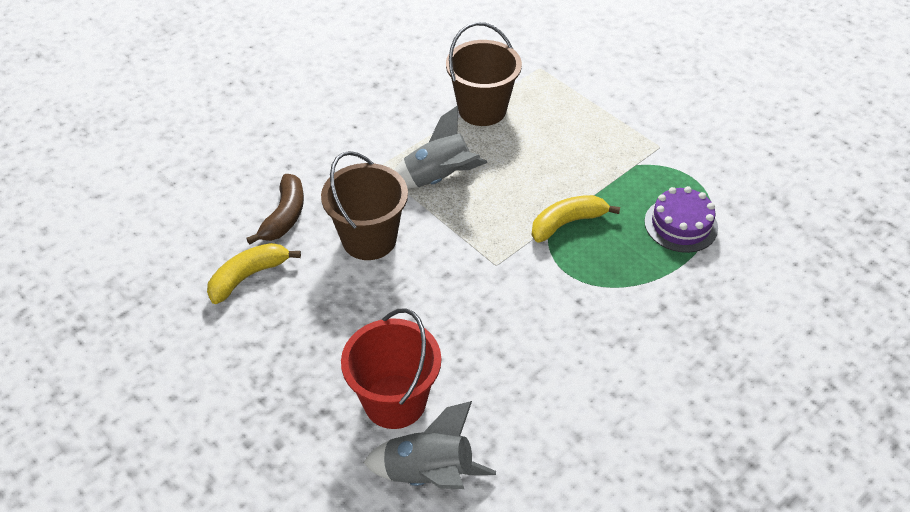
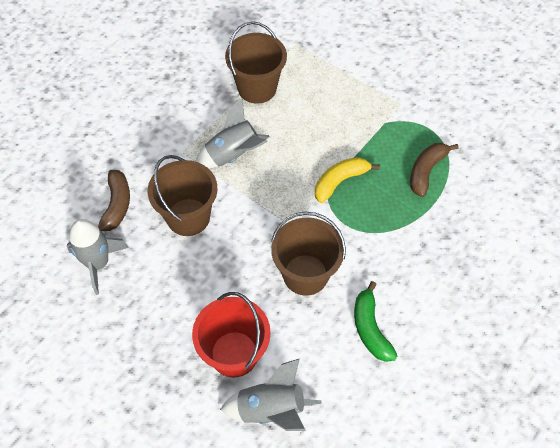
camera: 10 degrees left, 10 degrees up
(248, 276) = (98, 264): yellow banana -> grey rocket
(503, 322) = (305, 274): none -> brown bucket
(576, 396) = (370, 328): none -> green banana
(681, 224) = (426, 171): purple cake -> brown banana

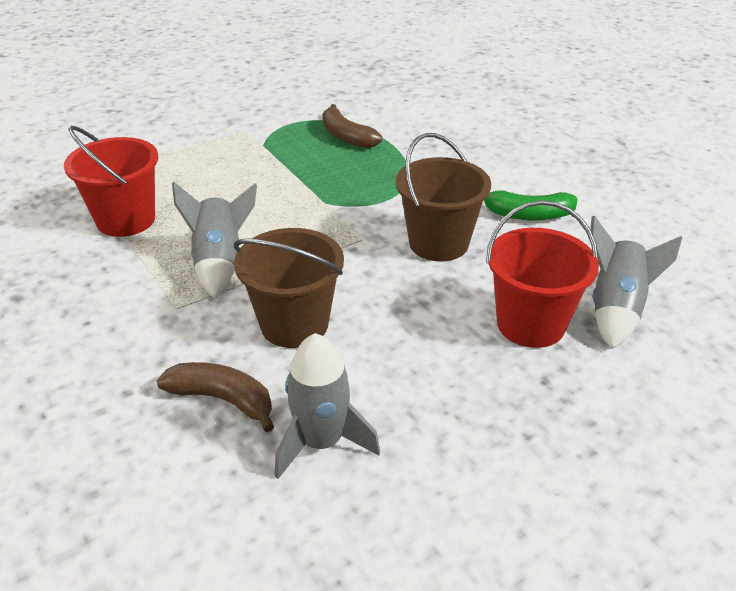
camera: 70 degrees left, 20 degrees down
(257, 88) = (126, 220): brown bucket -> red bucket
(340, 181) = (322, 191): yellow banana -> none

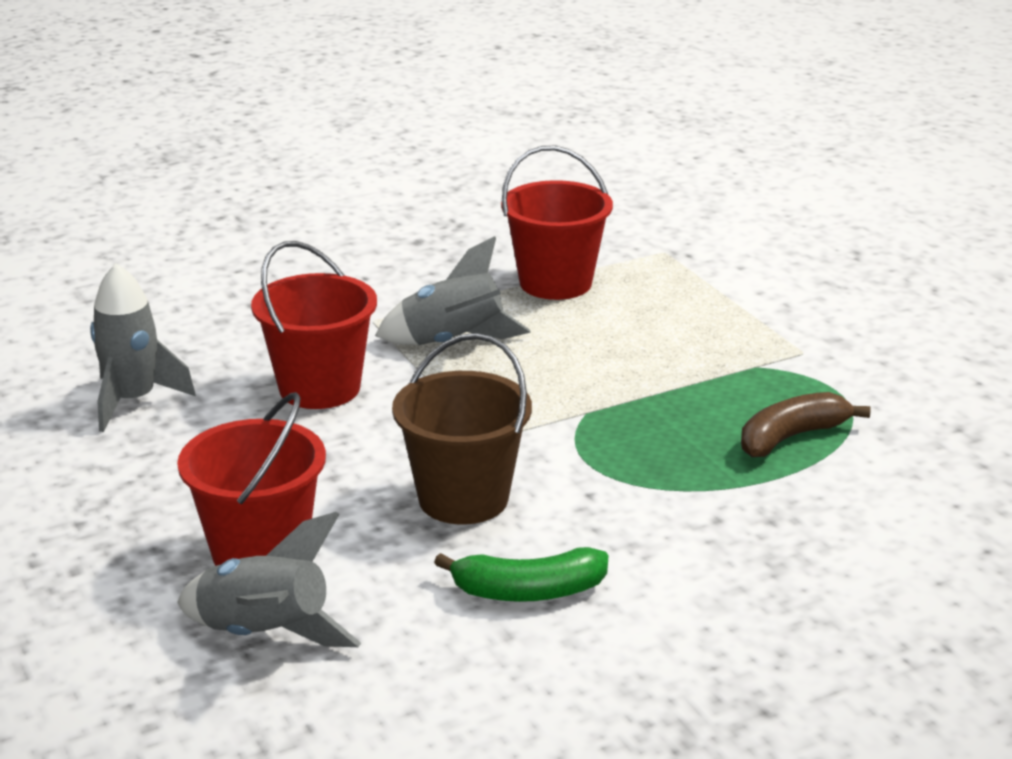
camera: 95 degrees right, 10 degrees down
(223, 399) = (217, 350): brown banana -> none
(294, 324) = (319, 388): brown bucket -> red bucket
(527, 215) = (528, 591): green banana -> green banana turned 105 degrees counterclockwise

